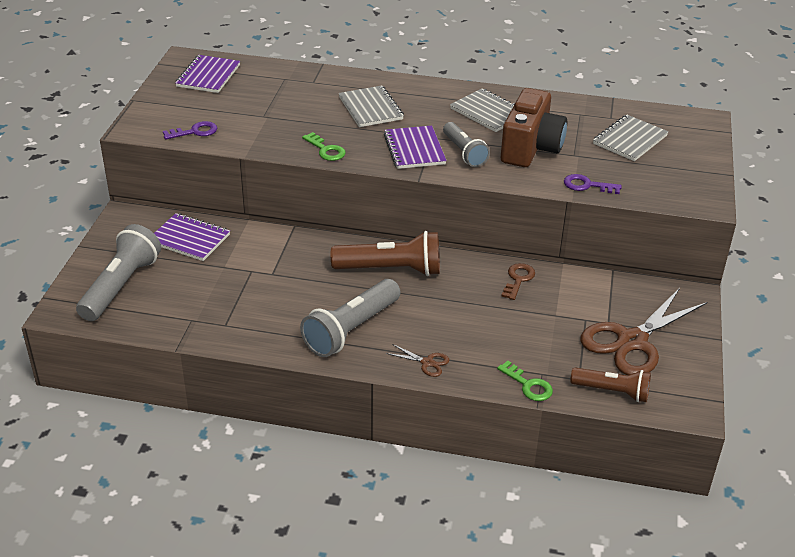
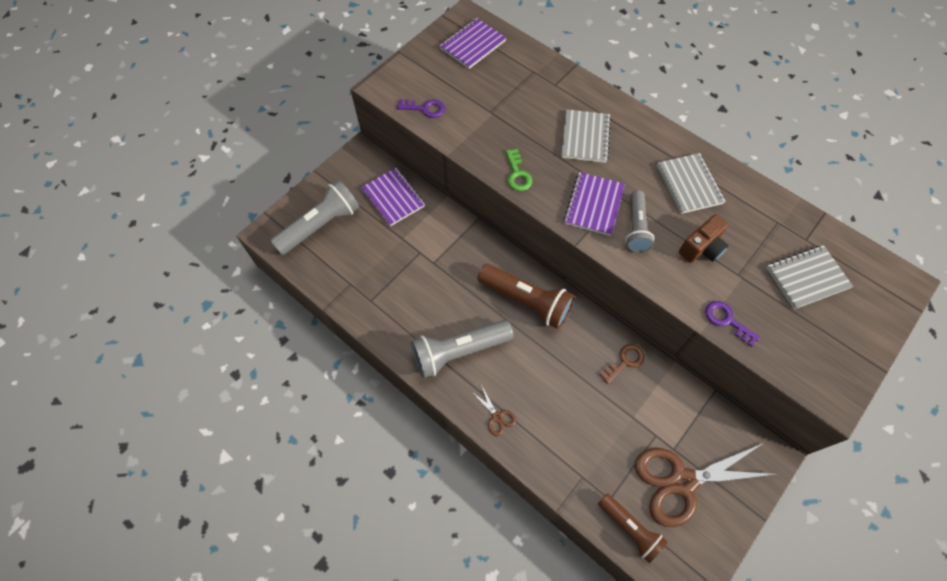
camera: 30 degrees right, 25 degrees up
(528, 385) = (563, 484): green key -> none
(530, 148) = (701, 248): brown camera -> brown camera, size x0.60

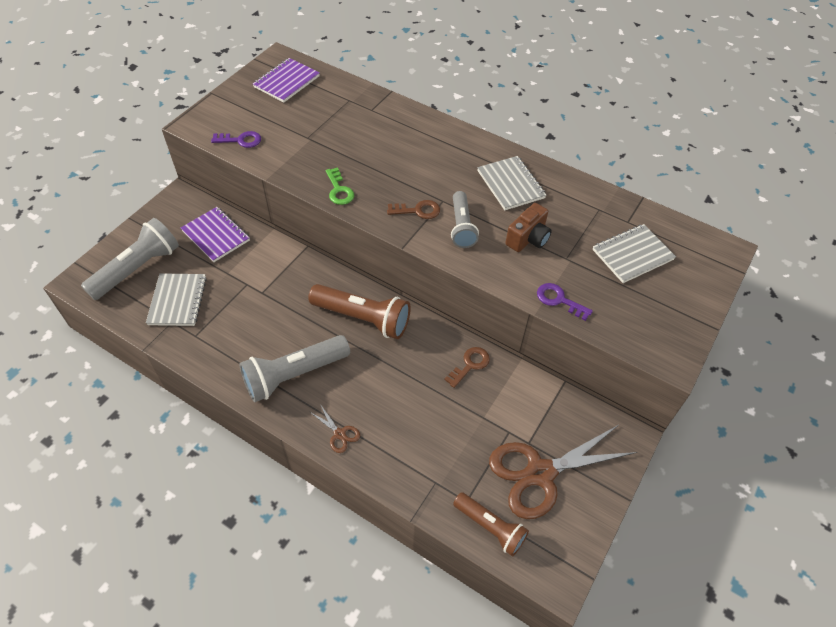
camera: 10 degrees left, 10 degrees down
(585, 137) = (405, 152): grey notebook -> grey notebook (177, 301)
(594, 205) = (418, 210): purple notebook -> brown key

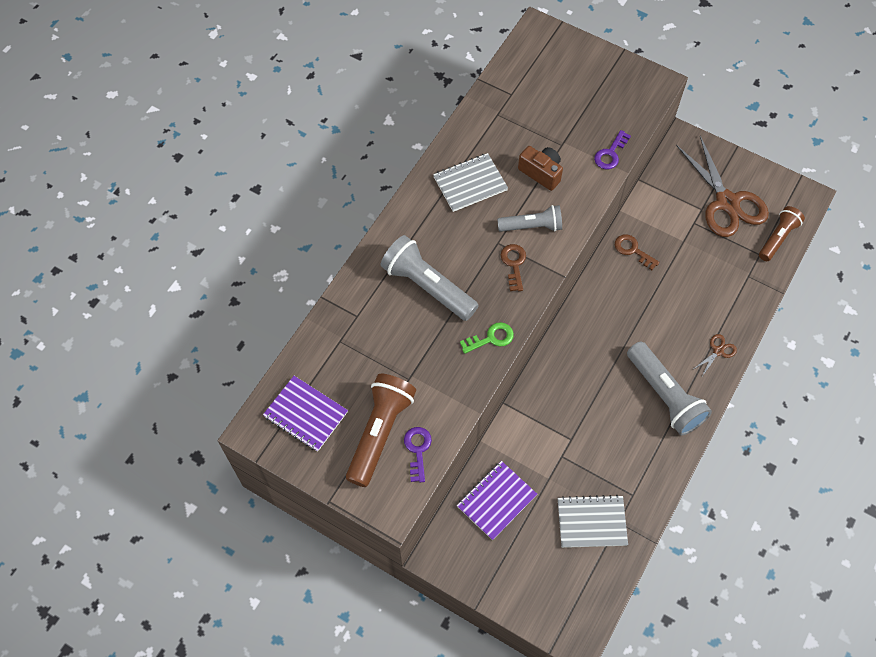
camera: 90 degrees left, 10 degrees up
(137, 269) = (553, 576): grey flashlight -> grey flashlight (427, 286)
(363, 318) = (592, 341): brown flashlight -> brown flashlight (380, 432)
(632, 255) = (552, 95): grey notebook -> none

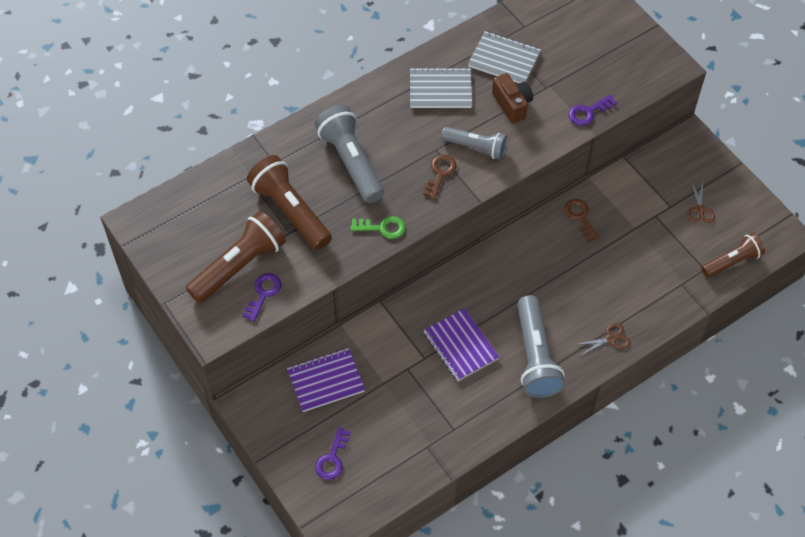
camera: 25 degrees right, 5 degrees down
(305, 414) = (184, 225): purple notebook -> purple notebook (460, 346)
(398, 358) = (290, 211): none -> brown flashlight
(542, 572) = (332, 459): none -> purple key
(591, 522) = (402, 436): grey notebook -> grey notebook (504, 60)
(727, 202) = (699, 209): brown scissors -> brown scissors, size x0.41

